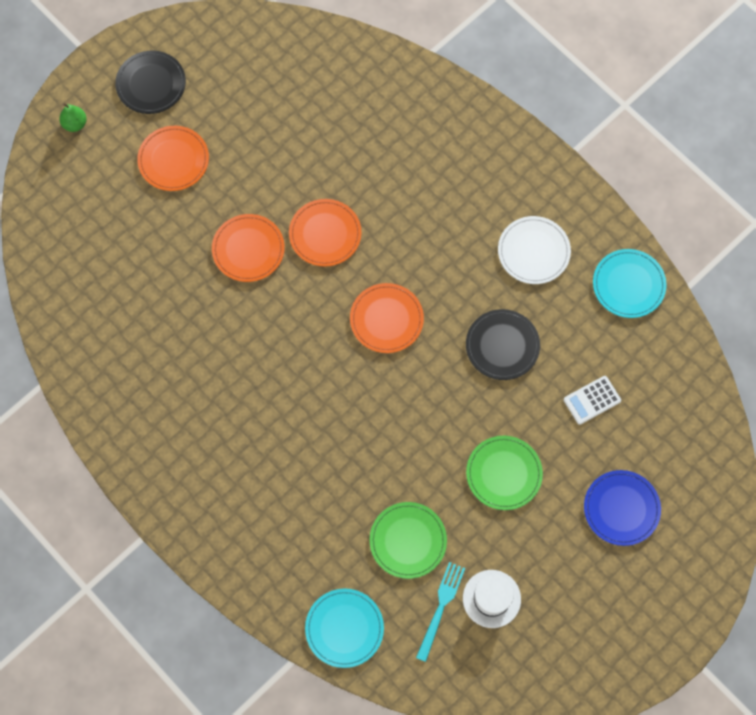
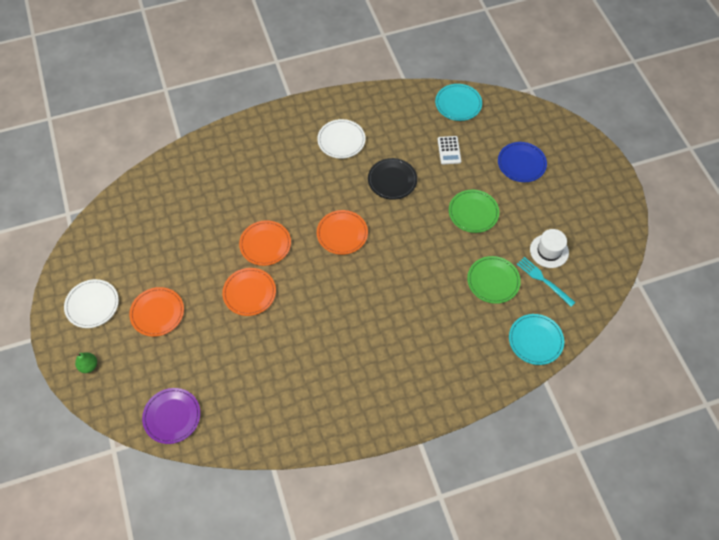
camera: 65 degrees left, 10 degrees down
(54, 244) = (172, 416): none -> purple plate
(151, 84) = (92, 304): black plate -> white plate
(628, 285) = (387, 104): turquoise plate -> turquoise plate (458, 104)

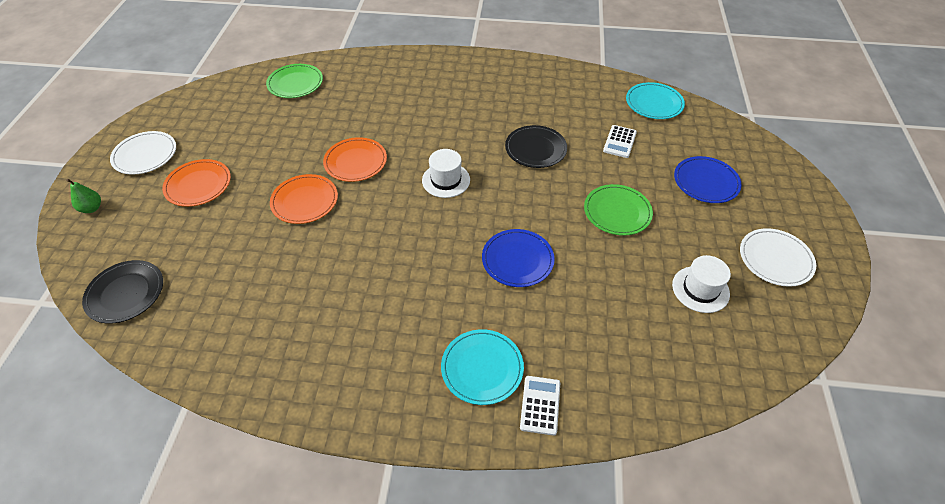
camera: 25 degrees right, 10 degrees down
(172, 416) = (125, 293): purple plate -> black plate
(341, 140) = (501, 97): white plate -> white plate (775, 259)
(342, 233) = (446, 180): orange plate -> white hat
(425, 277) = (517, 260): none -> blue plate
(488, 370) = (540, 405): none -> white calculator
(493, 281) = (604, 296): green plate -> green plate (295, 83)
(535, 340) = (629, 394): turquoise plate -> turquoise plate (482, 368)
(543, 280) = (676, 322): turquoise fork -> none

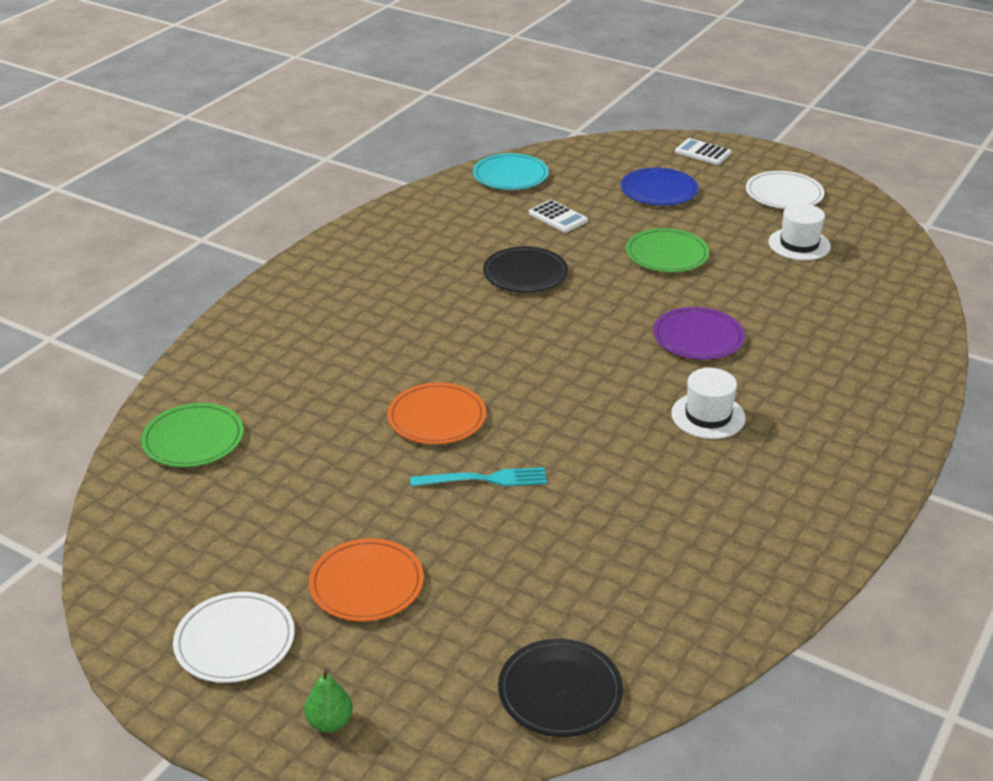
camera: 65 degrees left, 15 degrees down
(304, 201) = (484, 479): orange plate -> turquoise fork
(446, 180) = (531, 352): white hat -> white hat (708, 416)
(482, 368) = (835, 401): turquoise plate -> none
(517, 260) = (698, 337): blue plate -> purple plate
(540, 405) = (895, 378): white calculator -> white calculator (703, 152)

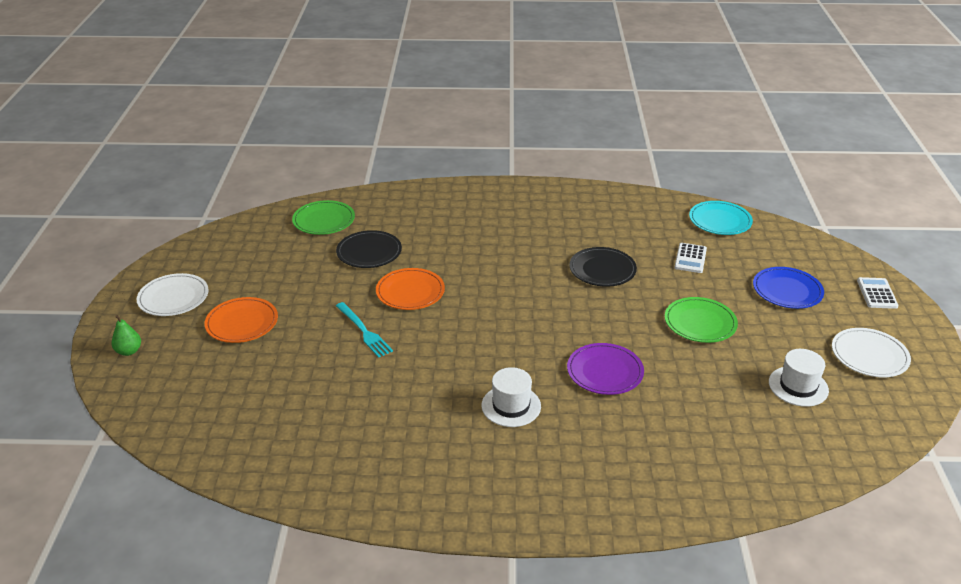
camera: 60 degrees right, 0 degrees up
(560, 691) = (191, 427): black plate -> black plate (369, 252)

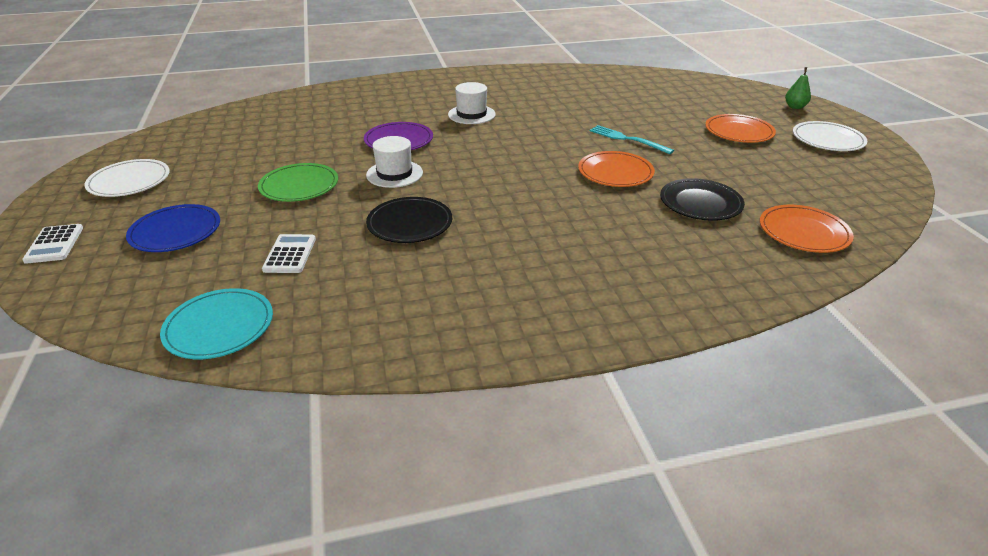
camera: 165 degrees right, 0 degrees up
(324, 220) = (803, 232): green plate -> orange plate
(798, 386) = (222, 151): white hat -> white hat (394, 174)

